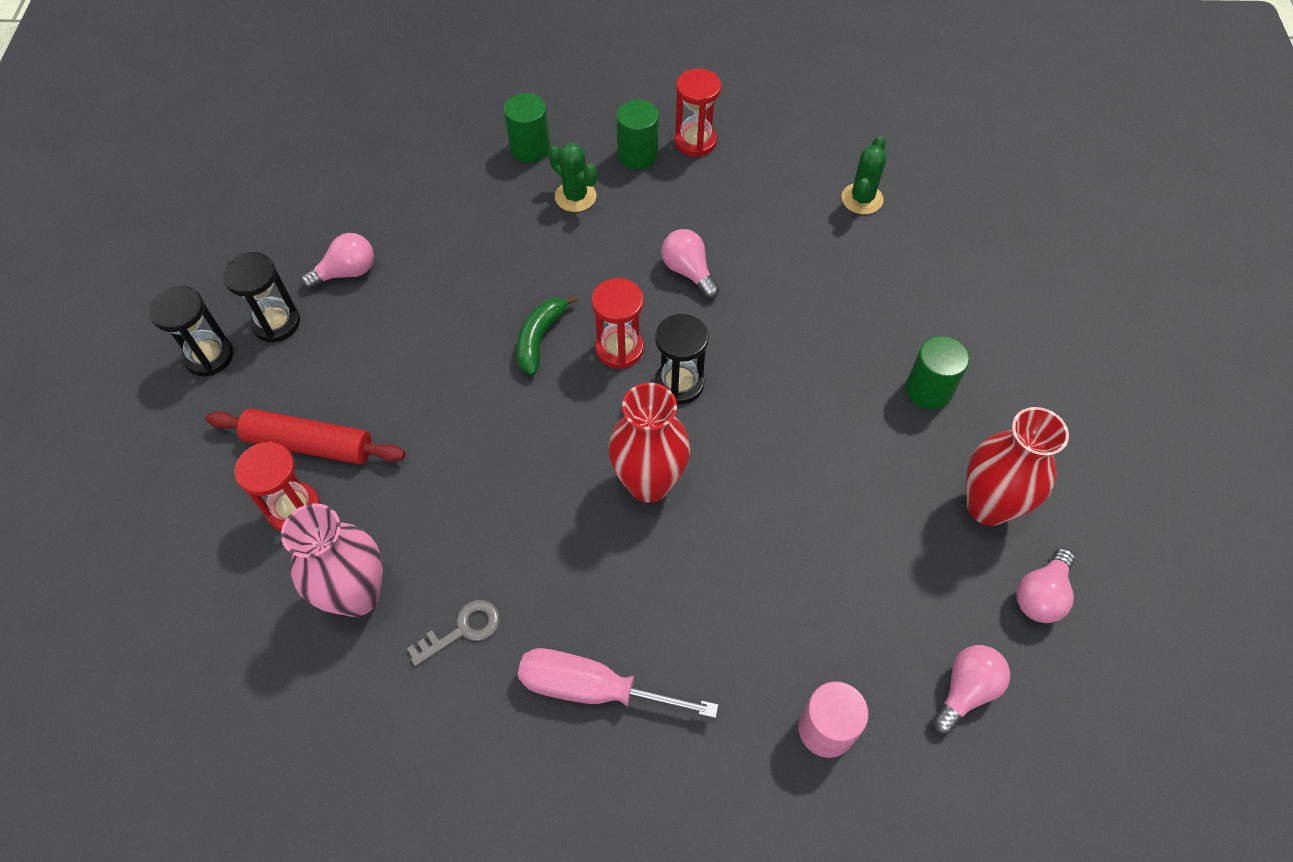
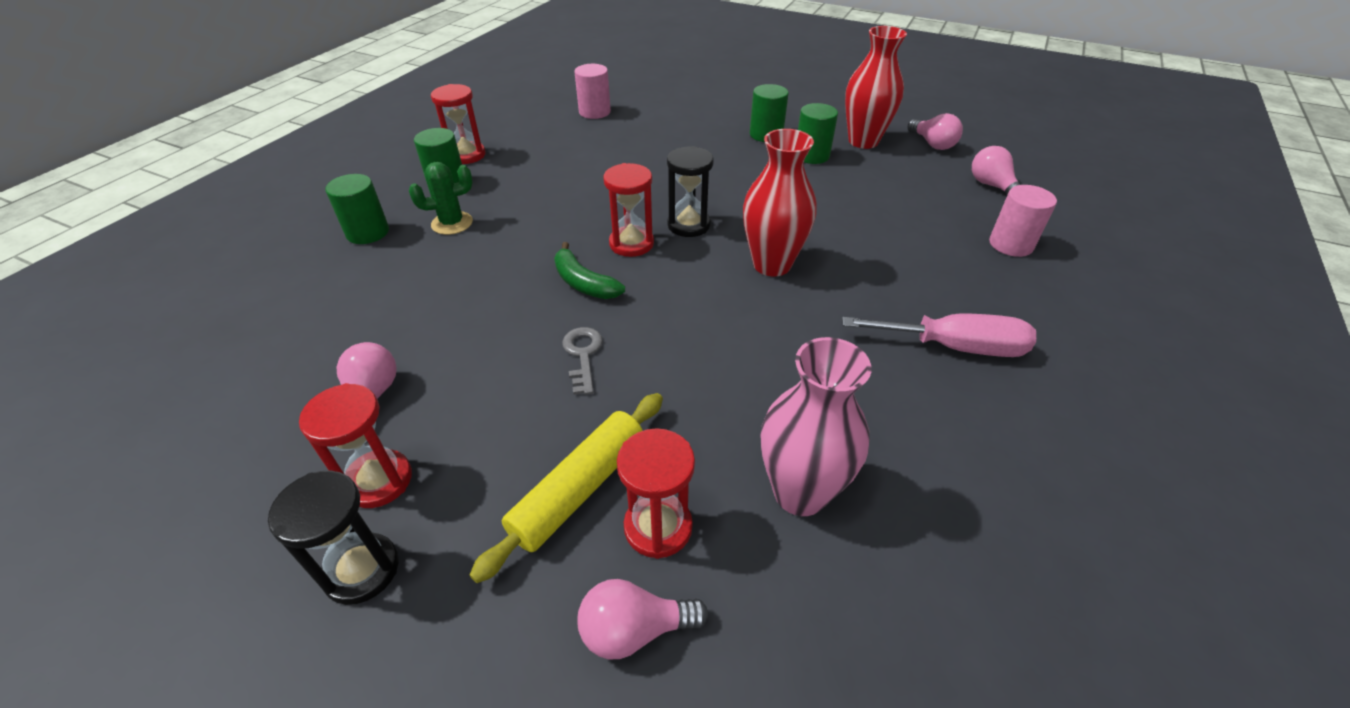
camera: 65 degrees left, 15 degrees down
(276, 323) = (379, 481): black hourglass -> red hourglass
(309, 444) = (579, 489): red rolling pin -> yellow rolling pin
(462, 630) = (871, 416): grey key -> grey key (583, 355)
(593, 688) = (954, 347): pink screwdriver -> pink screwdriver turned 120 degrees counterclockwise
(688, 271) = (587, 192): pink light bulb -> pink light bulb (634, 630)
(862, 199) = (594, 112): green cactus -> pink cylinder
(907, 456) = (812, 155): none -> green cylinder

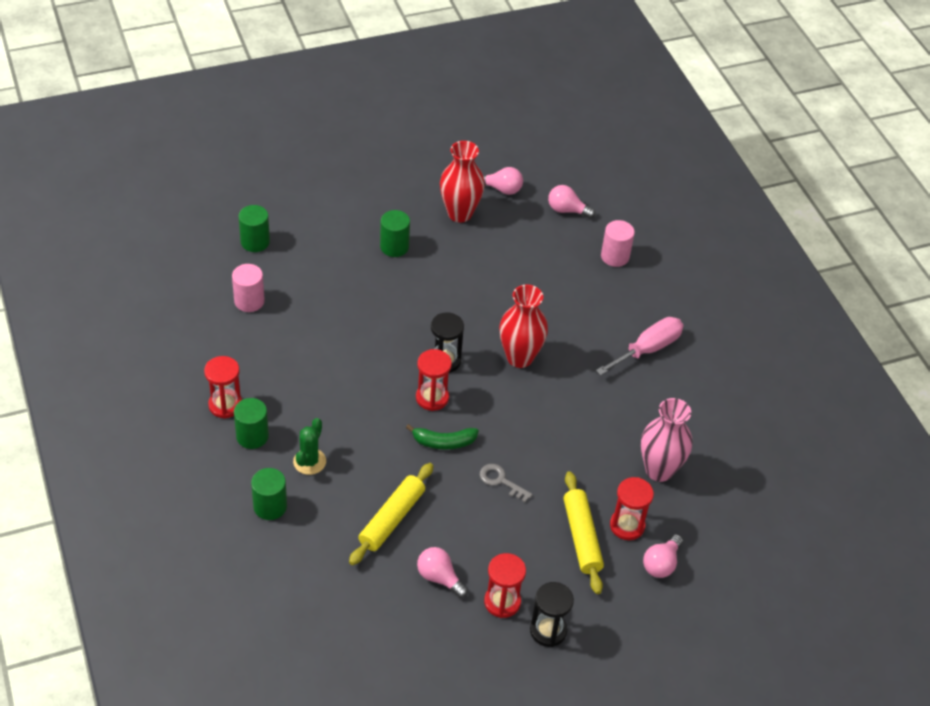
camera: 50 degrees left, 5 degrees up
(430, 310) = (391, 519): none -> yellow rolling pin
(812, 155) = (444, 249): green cylinder -> green cylinder (255, 242)

